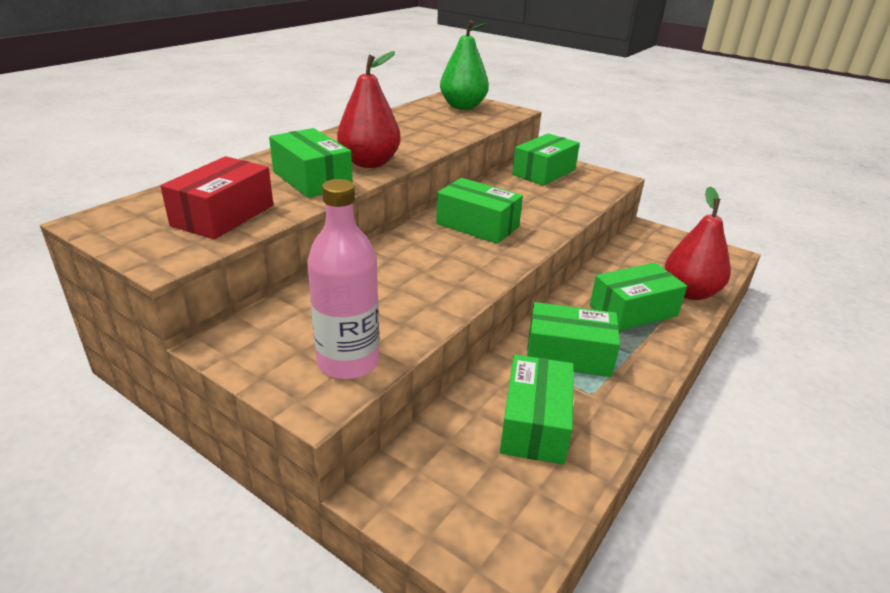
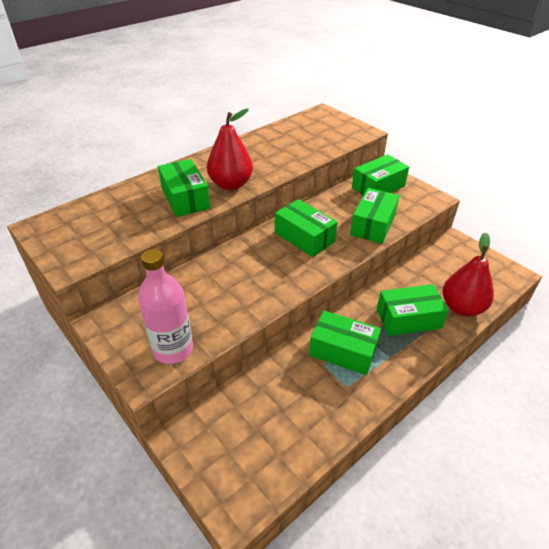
camera: 15 degrees right, 10 degrees up
(223, 215) = (116, 229): red box -> none
(463, 107) = (325, 125): green pear -> none
(534, 423) = (296, 404): green box -> green box (373, 225)

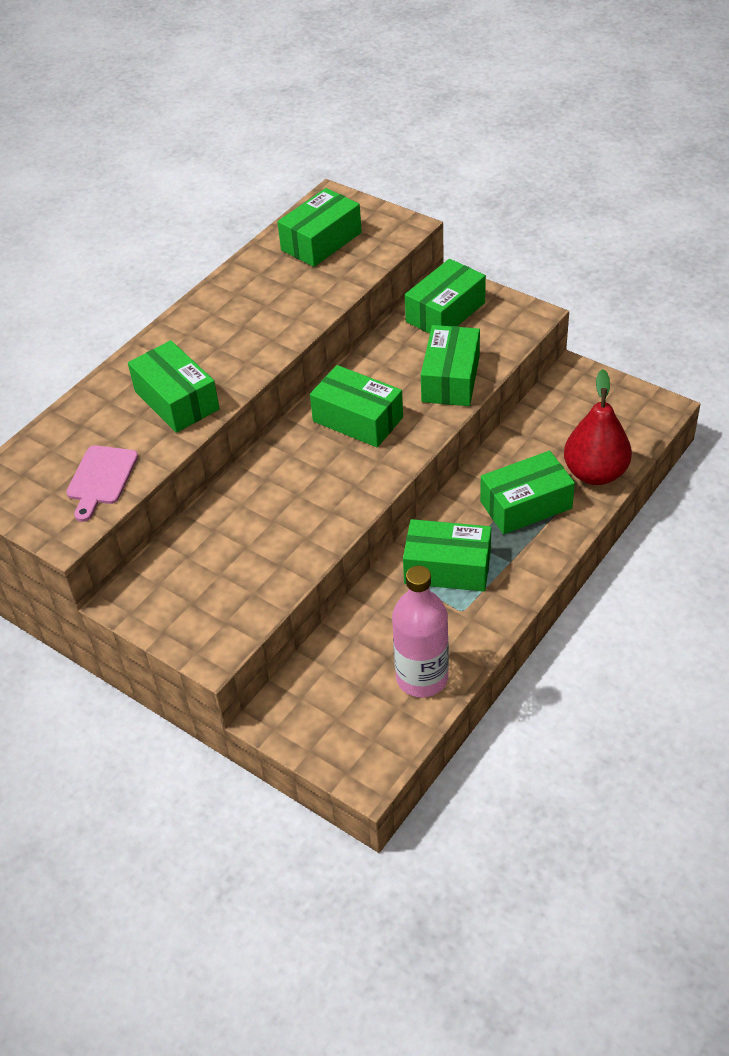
camera: 10 degrees left, 5 degrees up
(113, 235) = (101, 478): none -> pink cutting board
(173, 349) = (234, 612): pink bottle -> pink bottle (422, 678)
(231, 184) = (234, 364): red pear -> none
(309, 131) = (321, 241): none -> green box

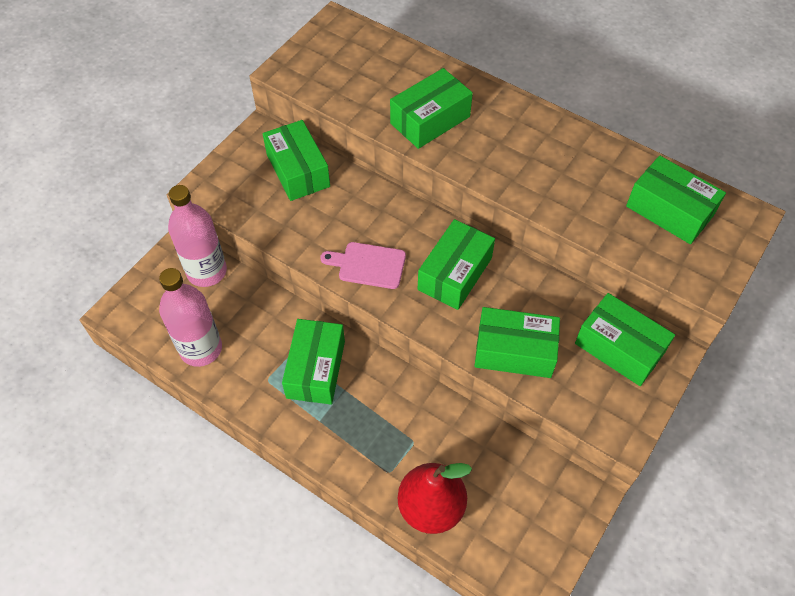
camera: 85 degrees right, 10 degrees up
(101, 478) = (340, 83): pink cutting board -> pink cutting board (368, 265)
(308, 684) = (207, 271): none -> pink bottle
(526, 505) = (389, 438): green box -> green box (298, 170)

